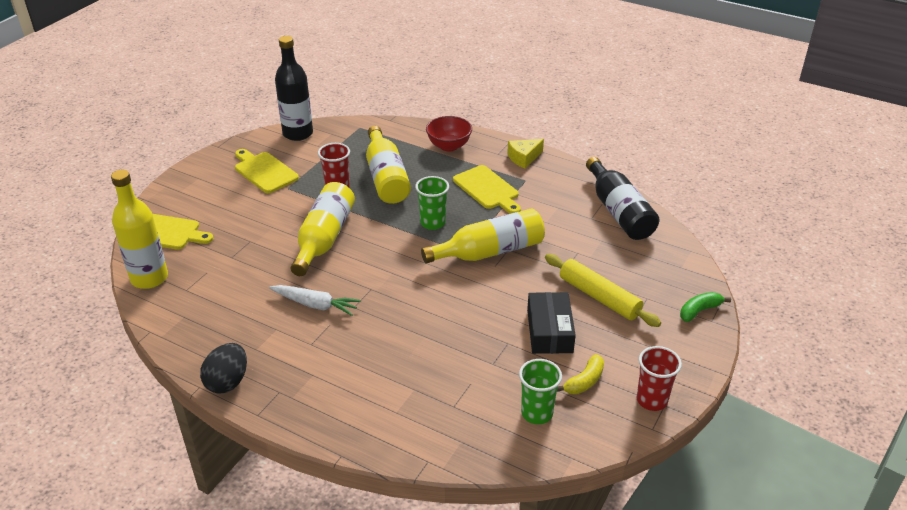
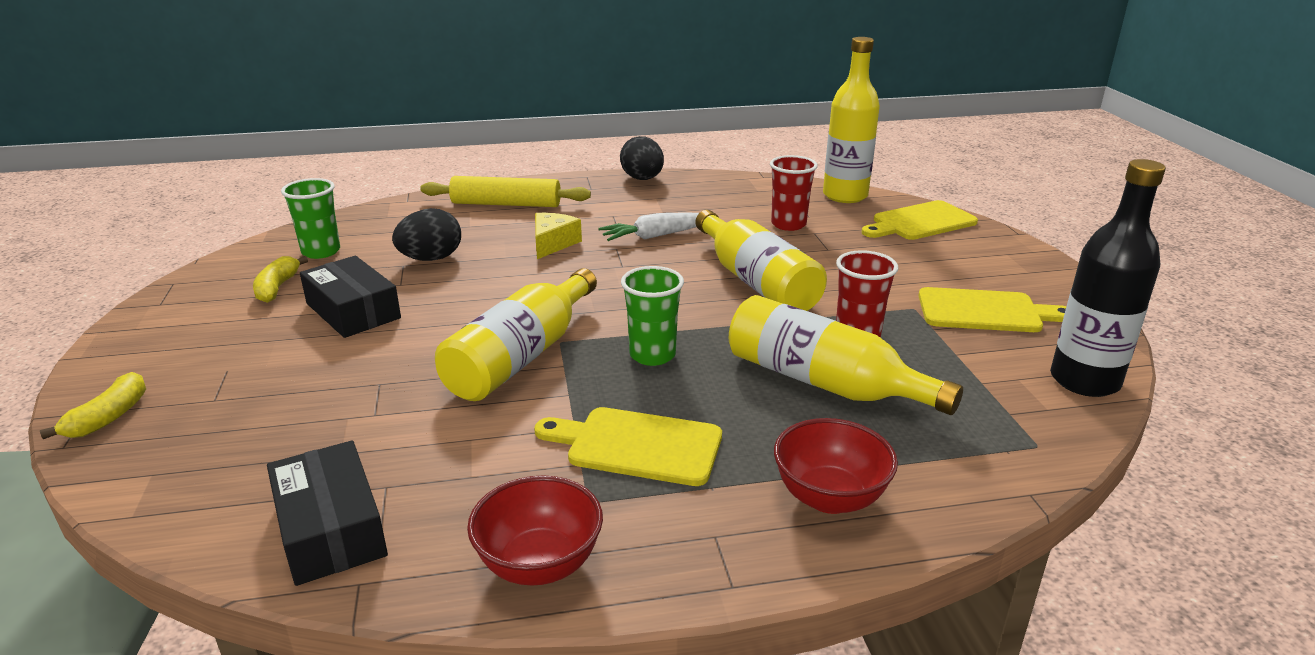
camera: 140 degrees right, 10 degrees down
(471, 360) = (431, 259): none -> black egg
(524, 158) = (648, 555): yellow cheese -> yellow cheese (553, 244)
(558, 170) = (539, 564): none -> red bowl
(599, 297) = (300, 370): yellow rolling pin -> yellow rolling pin (506, 204)
(619, 212) = (330, 528): black bottle -> black box
(651, 400) = (178, 301): red cup -> red cup (788, 224)
(699, 311) = (109, 417): green banana -> yellow banana

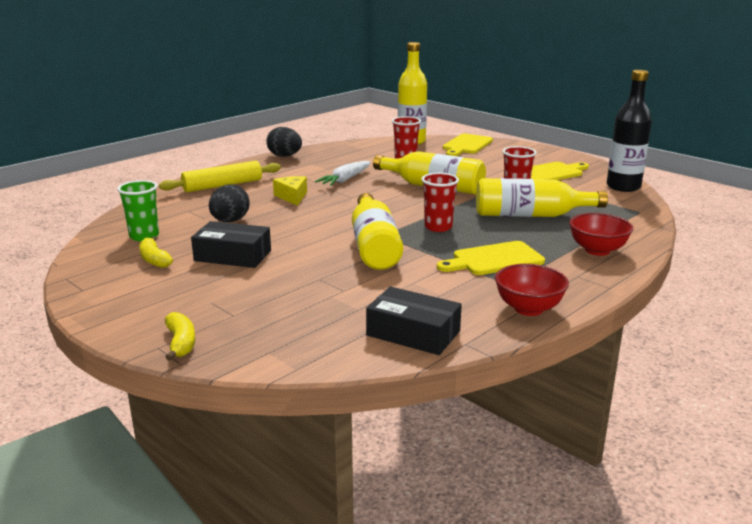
camera: 35 degrees left, 5 degrees down
(652, 355) = (438, 227): green cup -> red cup

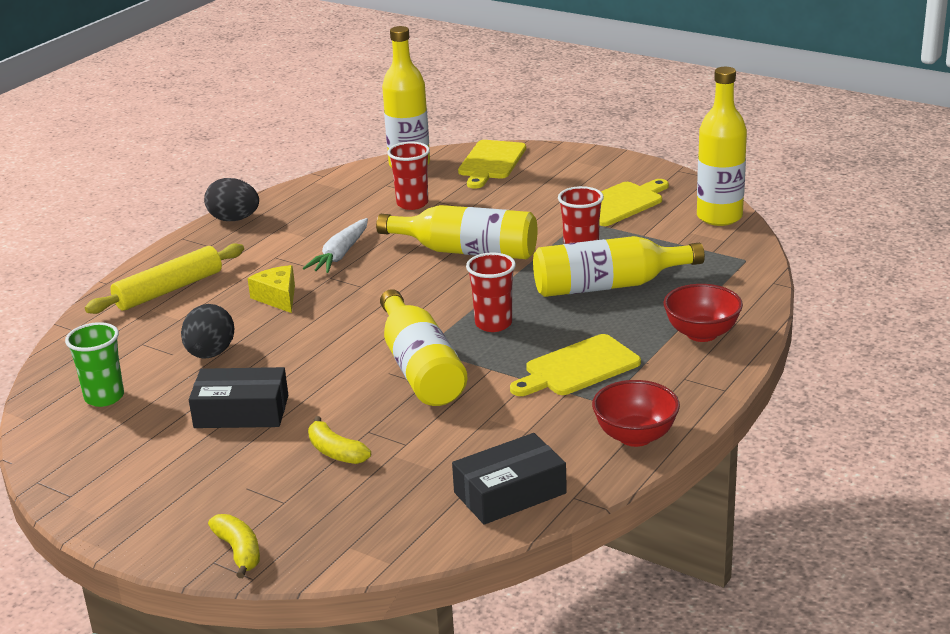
camera: 10 degrees left, 5 degrees up
(154, 260) = (139, 434): yellow banana -> yellow banana (335, 452)
(413, 333) = (510, 493): black box -> black box turned 45 degrees counterclockwise
(623, 187) = (719, 217): black bottle -> yellow bottle

